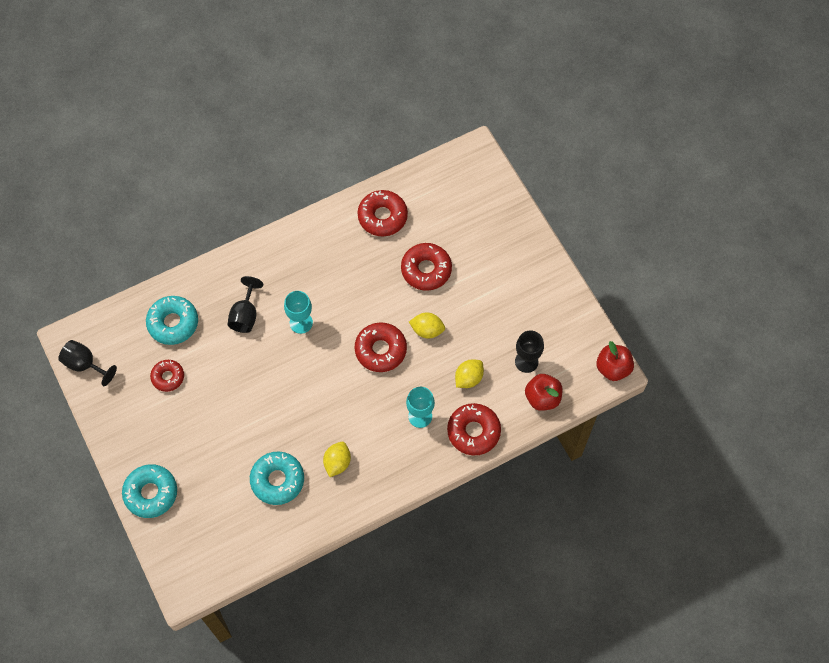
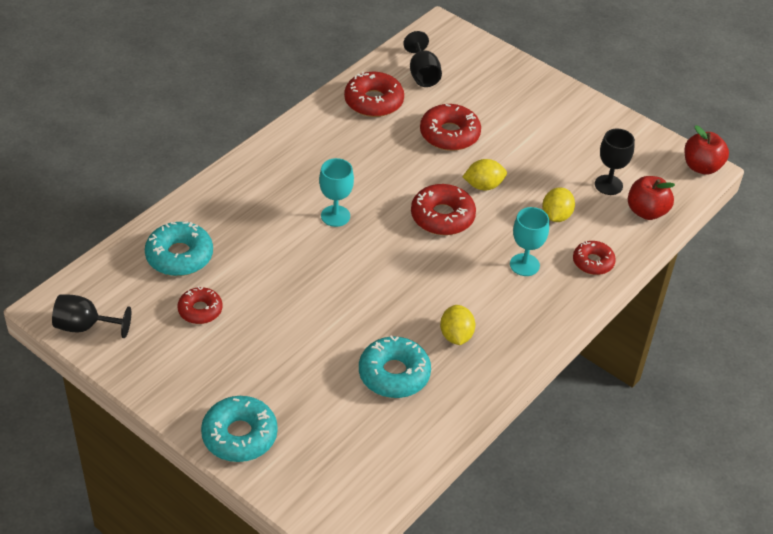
camera: 25 degrees left, 20 degrees down
(245, 315) = (265, 226): black goblet -> black goblet (422, 74)
(473, 431) = (593, 262): red donut -> red donut, size x0.64

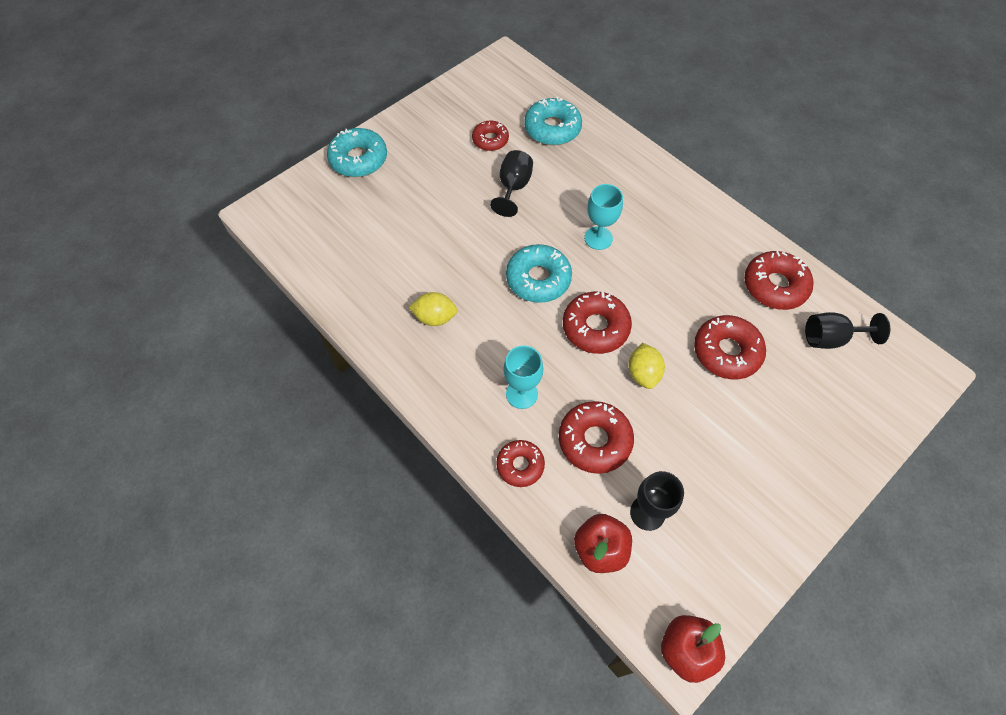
camera: 100 degrees right, 15 degrees up
(85, 326) = (482, 75): black goblet -> black goblet (513, 188)
(394, 374) = (398, 264): turquoise donut -> turquoise donut (538, 279)
(556, 216) = (594, 440): yellow lemon -> red donut

